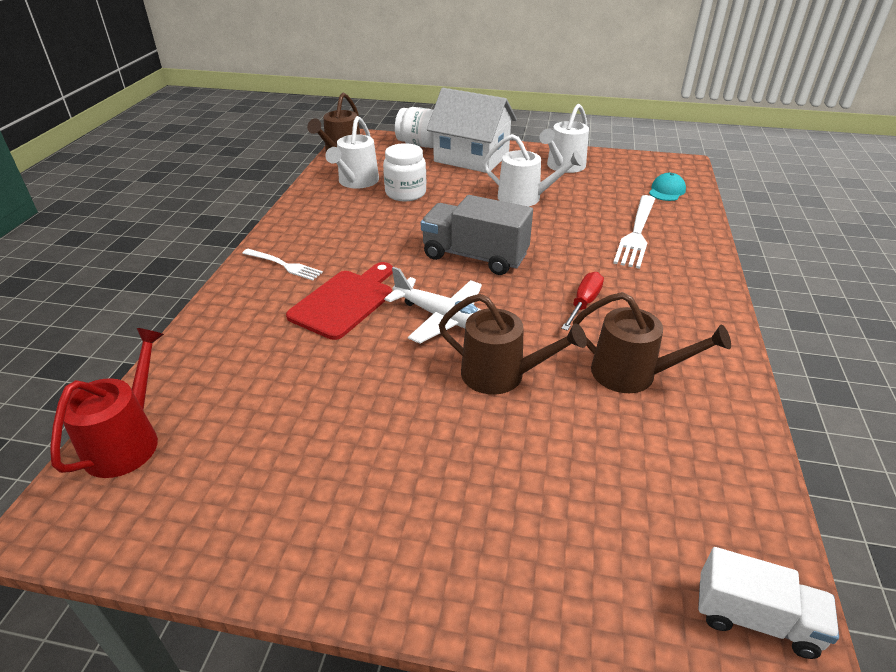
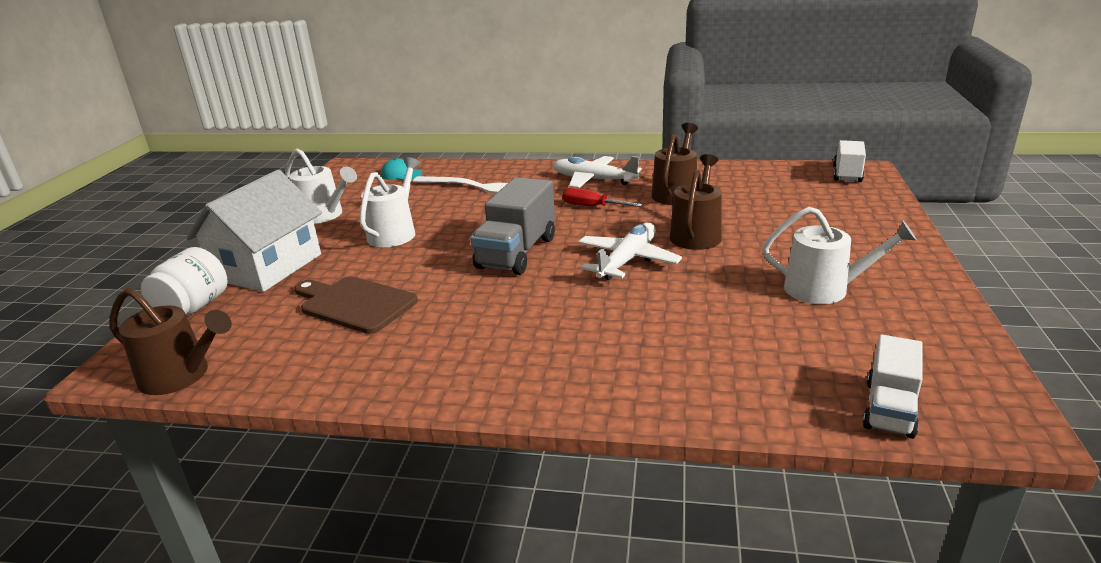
camera: 90 degrees left, 10 degrees down
(127, 441) = (889, 408): red watering can -> white truck
(285, 265) = (537, 370): white fork -> none
(344, 301) = (610, 315): red cutting board -> none
(356, 182) = (301, 347): white watering can -> white watering can (824, 289)
(405, 193) = (355, 304): white jar -> brown cutting board
(669, 309) = (593, 180): none -> white plane

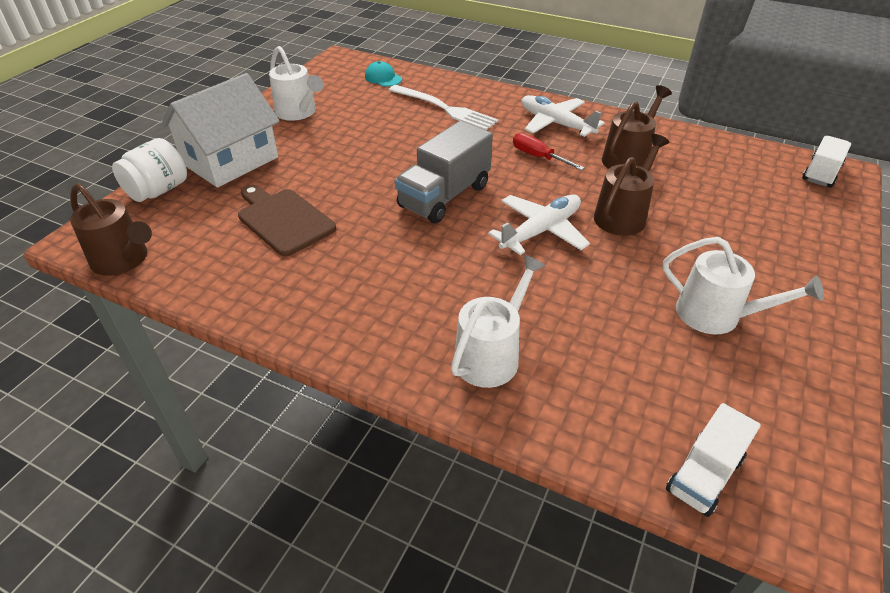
camera: 15 degrees right, 15 degrees up
(394, 233) = (348, 147): white watering can -> white watering can (491, 355)

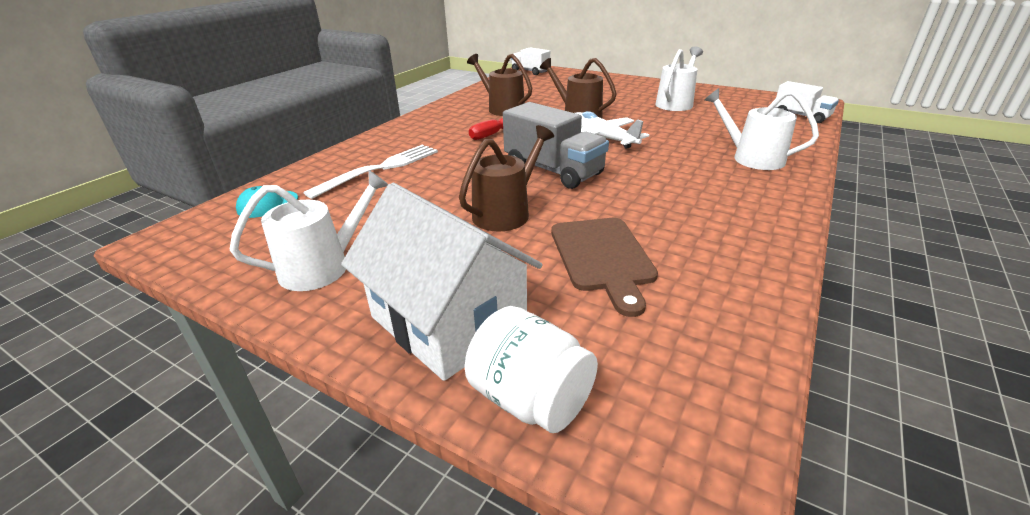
camera: 85 degrees left, 10 degrees down
(123, 260) = (734, 402): brown watering can -> brown watering can (506, 213)
(283, 220) = (602, 257): brown cutting board -> brown cutting board turned 60 degrees counterclockwise
(555, 124) = (439, 126): white plane -> none

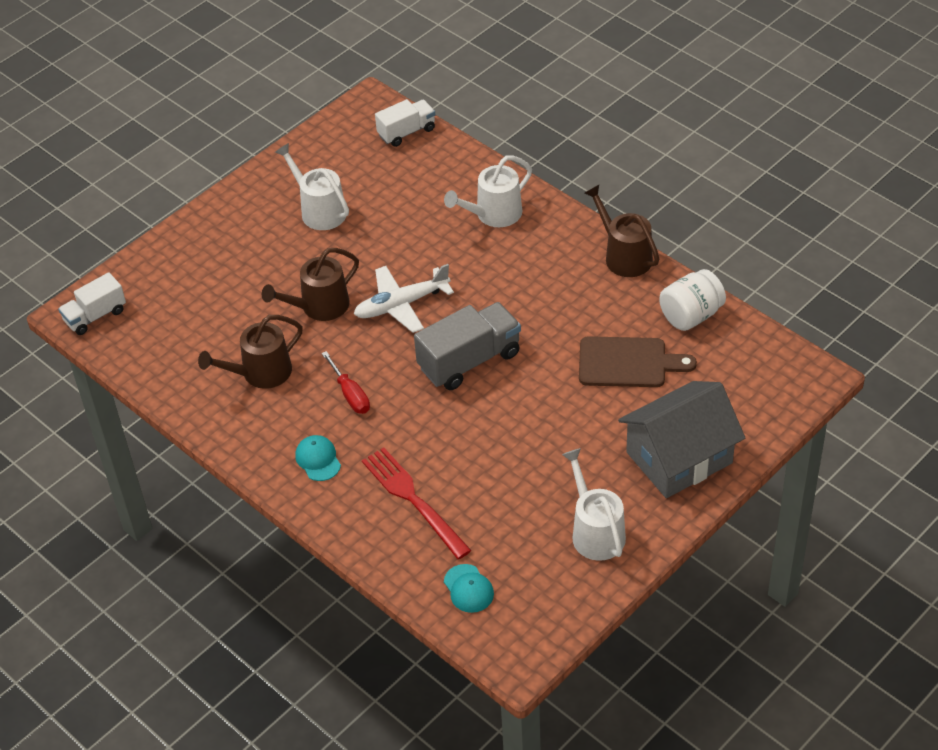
camera: 75 degrees left, 15 degrees up
(381, 168) = (412, 499): white fork -> red fork
(423, 133) = (318, 459): none -> turquoise cap
(448, 321) = (679, 458): white house -> grey house
(506, 213) = (543, 408): brown watering can -> brown watering can (624, 256)
(530, 399) = (752, 426): white jar -> white jar (691, 315)

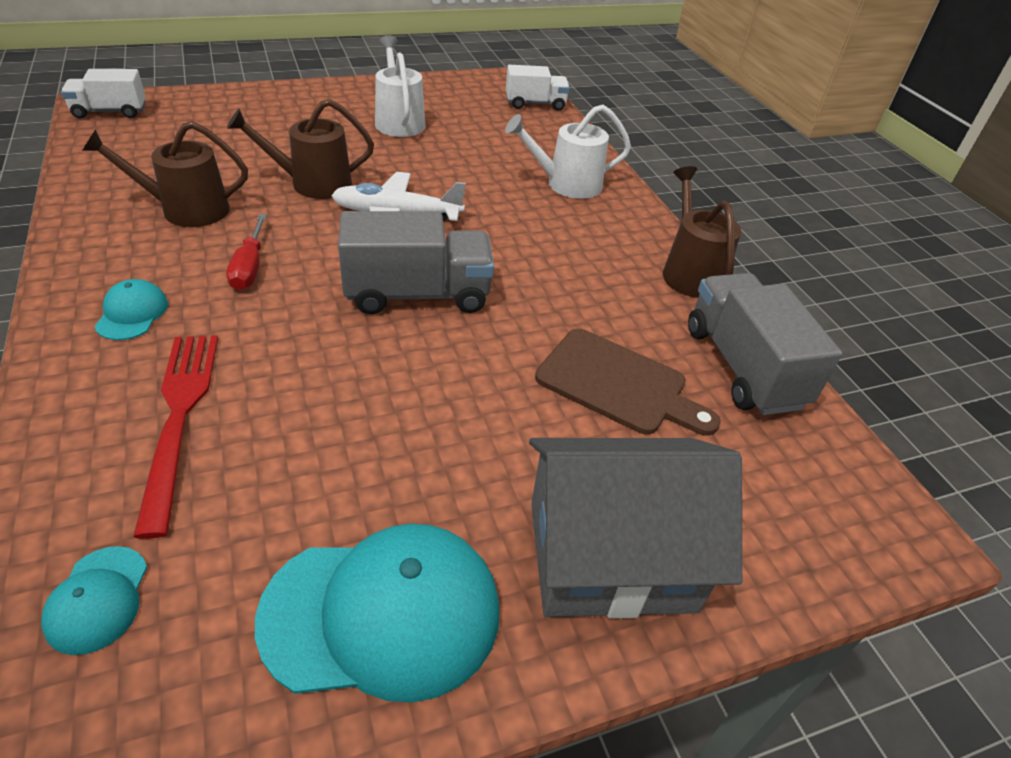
camera: 20 degrees right, 5 degrees down
(595, 532) = (382, 613): white watering can -> turquoise cap
(691, 315) = (743, 367): white jar -> grey truck

